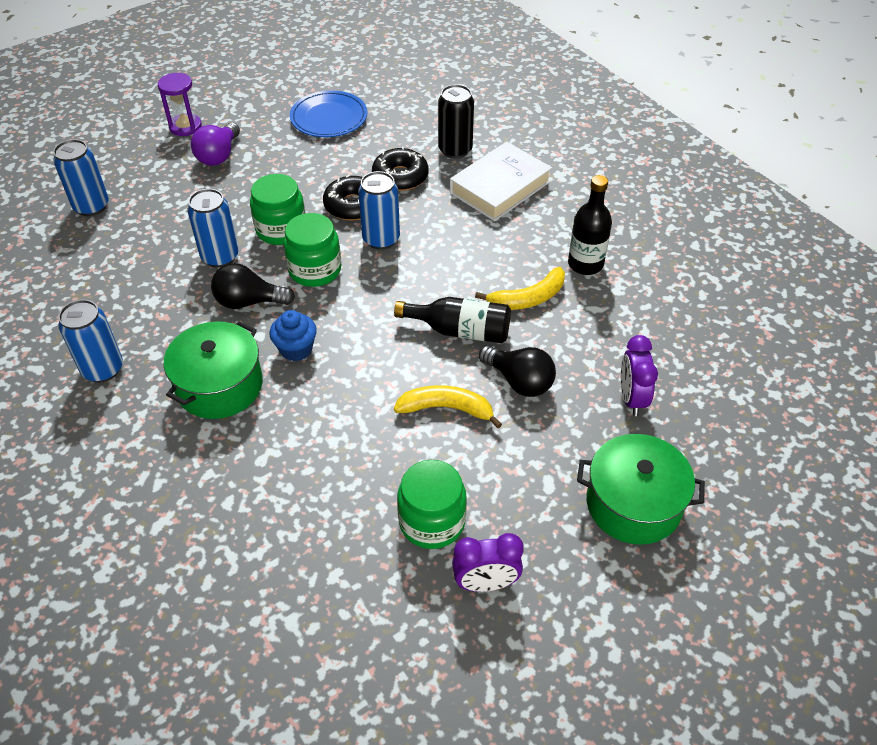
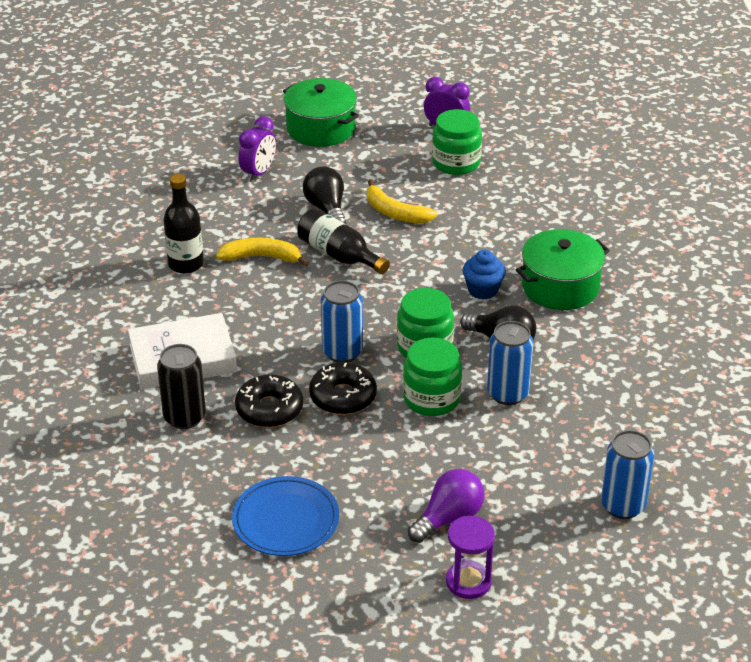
camera: 150 degrees left, 10 degrees down
(103, 369) = (655, 333): blue can -> none

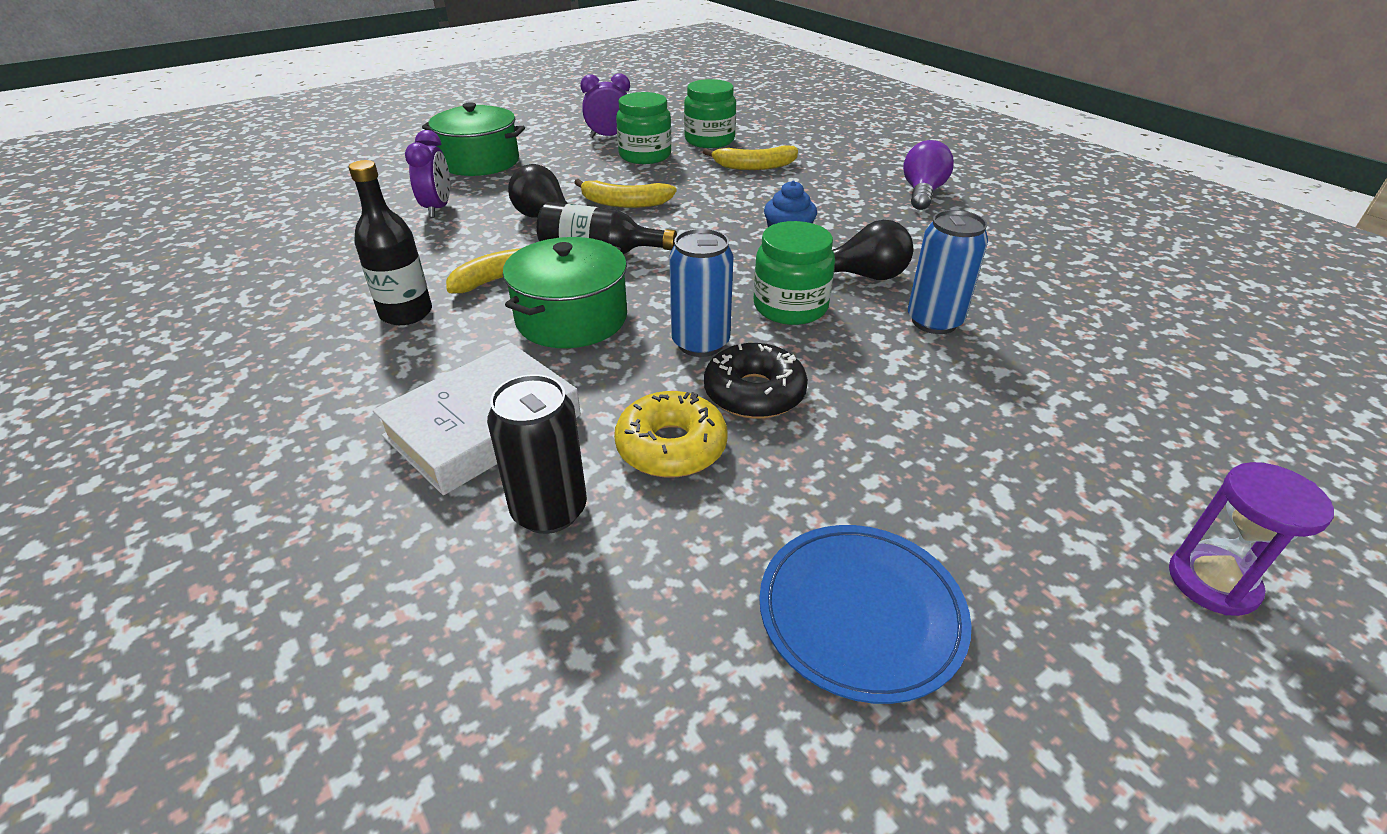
camera: 30 degrees left, 0 degrees up
(269, 409) = (671, 447): black donut -> yellow donut
(431, 398) = (861, 356): green jar -> green jar (709, 140)
(449, 518) = (1065, 496): purple light bulb -> purple light bulb (922, 193)
(534, 205) = (754, 166): none -> yellow banana
(560, 286) = (857, 216): green pot -> green pot (571, 318)
(623, 506) = (1209, 391): blue can -> none

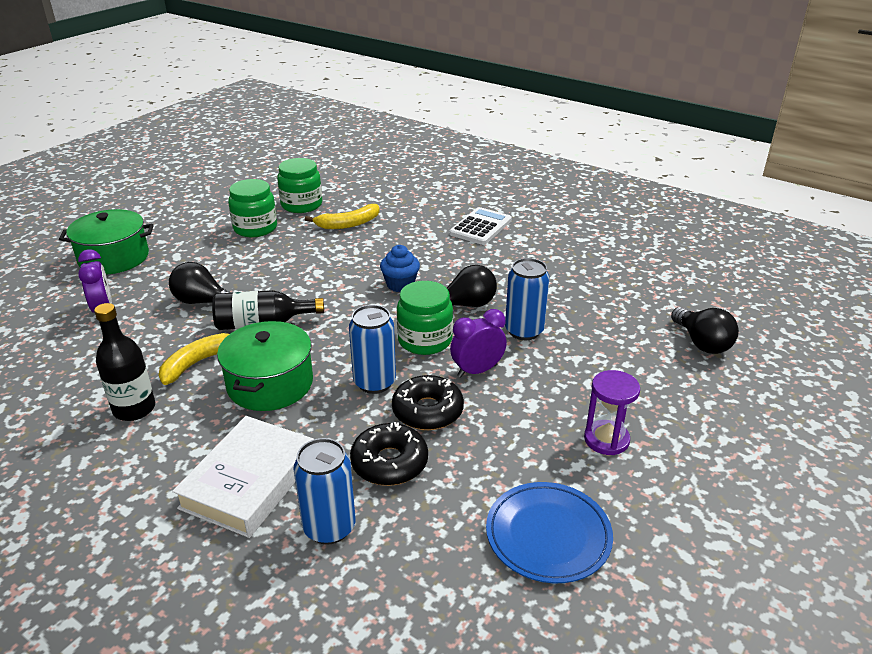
camera: 20 degrees left, 5 degrees down
(549, 510) = (329, 527): black can -> blue can
(609, 137) = (215, 214): purple clock -> purple clock (477, 371)
(624, 203) = (261, 276): yellow banana -> none
(671, 447) = (389, 463): yellow donut -> black donut
(922, 193) = (480, 227): purple light bulb -> white calculator
(1212, 582) = (724, 463): purple hourglass -> purple hourglass (606, 439)
(1218, 390) = (702, 343): none -> black light bulb

